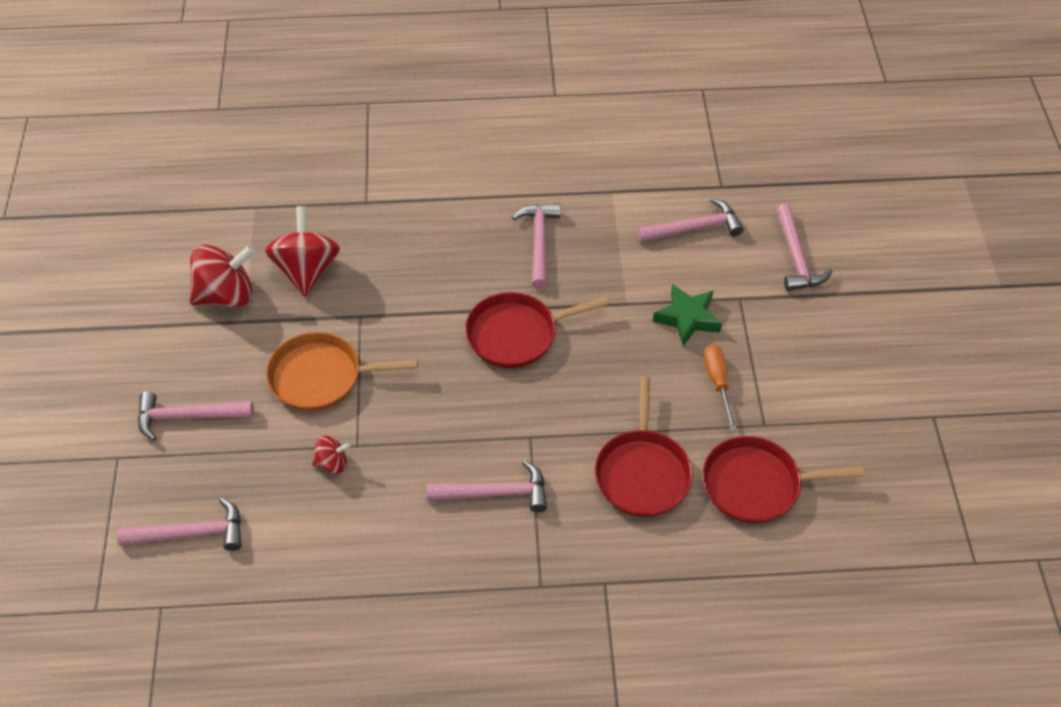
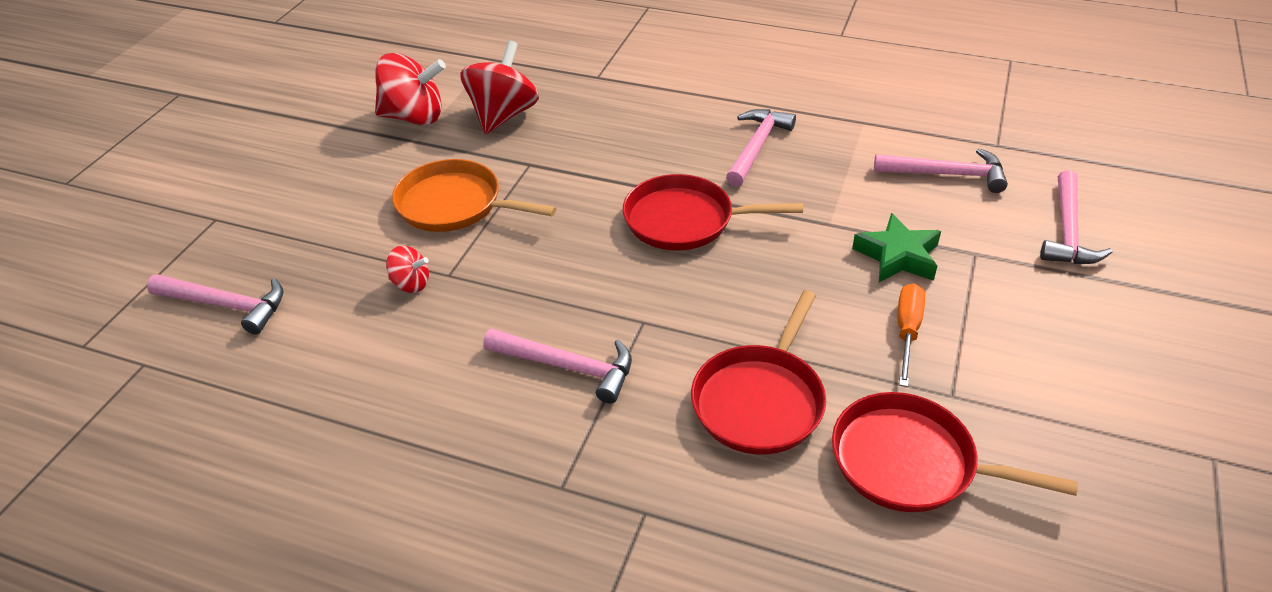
camera: 25 degrees right, 10 degrees down
(187, 417) = (304, 203): pink hammer -> none

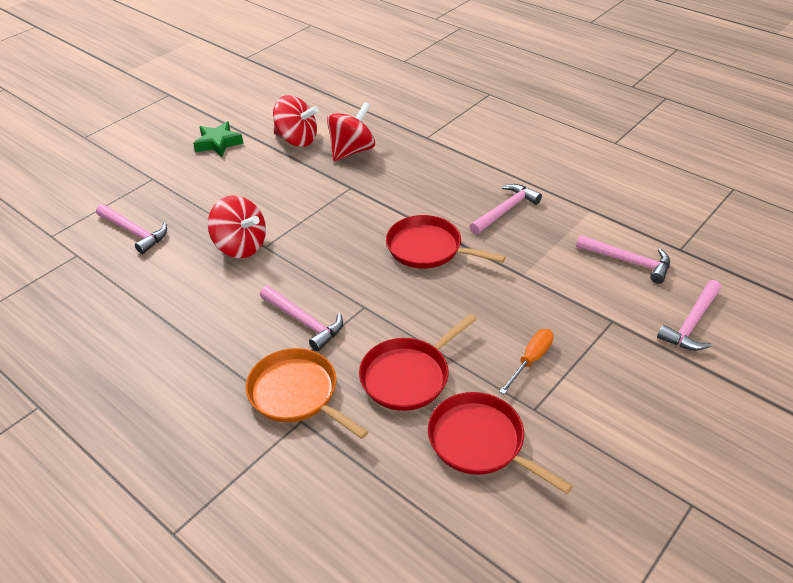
camera: 20 degrees right, 0 degrees up
(411, 284) = (241, 246): red spinning top -> red spinning top, size x1.97
(454, 204) = (291, 203): orange pan -> orange pan (296, 394)
(897, 256) = (556, 309): green star -> green star (218, 143)

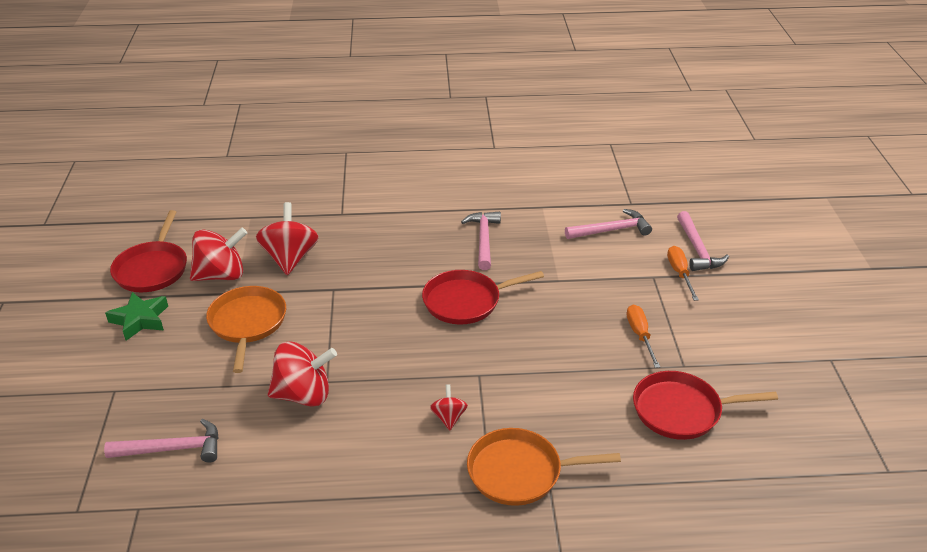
camera: 45 degrees left, 5 degrees down
(270, 180) = (247, 323): none -> orange pan
(304, 322) = (449, 417): pink hammer -> red spinning top
(408, 376) = (579, 402): red pan -> red pan (152, 269)
(643, 333) = (680, 273): none -> orange screwdriver

